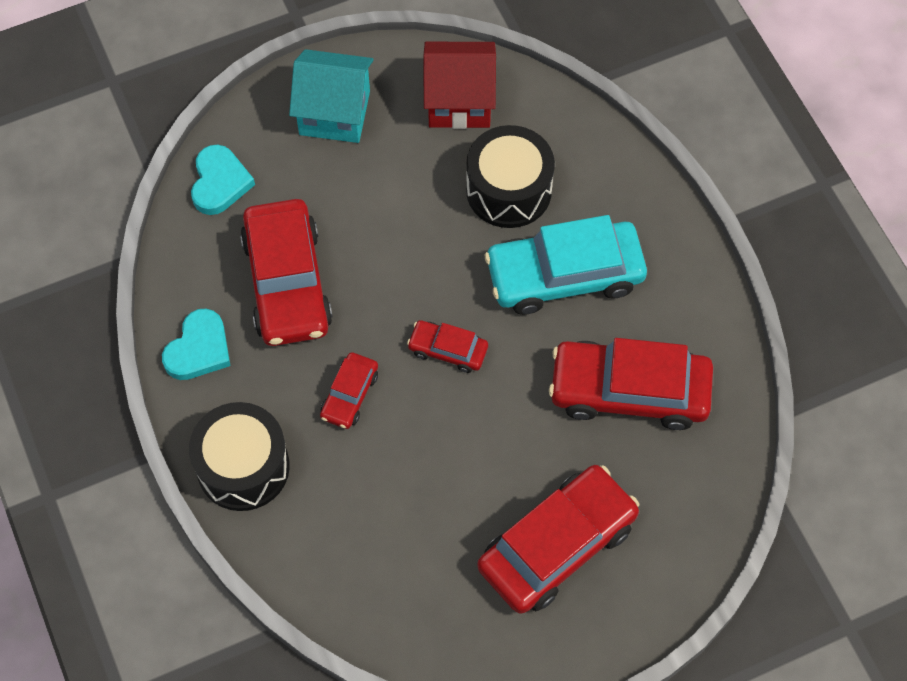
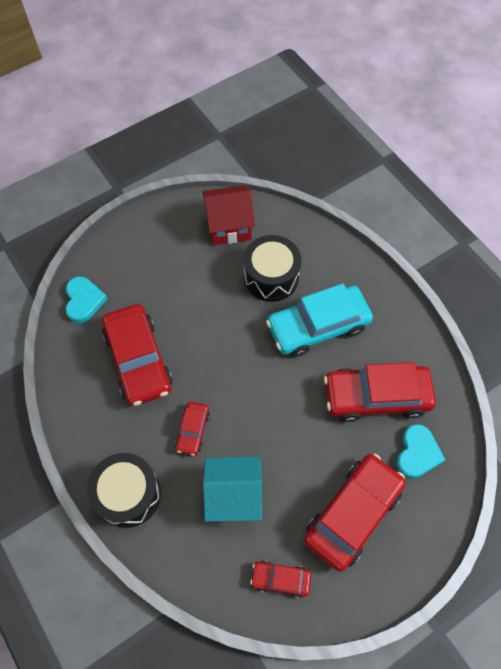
camera: 10 degrees left, 0 degrees up
(199, 349) = (86, 415): turquoise heart -> turquoise heart (417, 453)
(334, 113) = (151, 245): turquoise house -> turquoise house (233, 495)
(448, 350) = (252, 388): red car -> red car (280, 579)

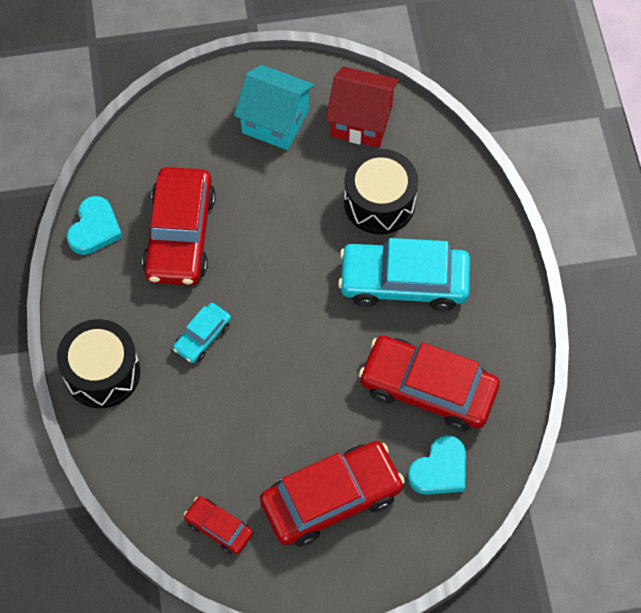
camera: 25 degrees right, 0 degrees up
(84, 301) = (151, 142): turquoise heart -> turquoise heart (94, 228)
(193, 430) = (202, 336): red car -> turquoise car
(233, 495) = (212, 423): turquoise house -> turquoise house (275, 121)

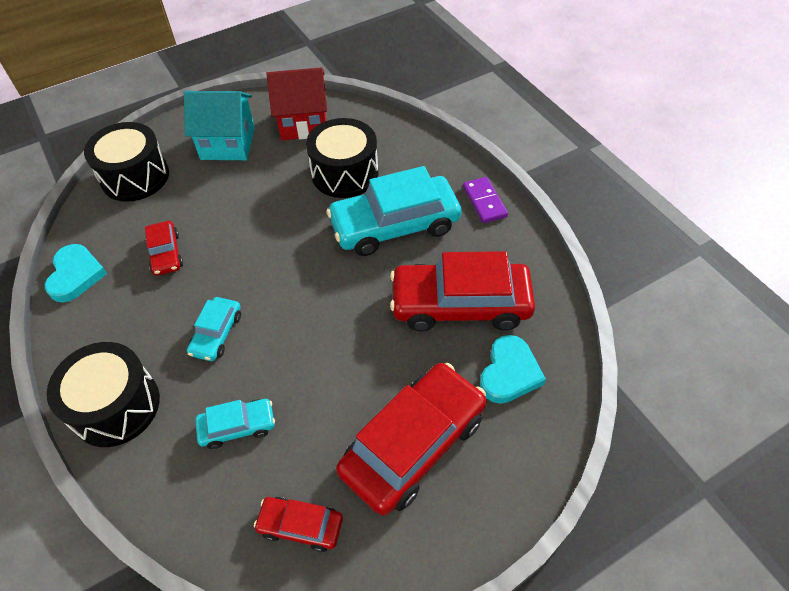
camera: 20 degrees left, 10 degrees down
(173, 131) = (135, 177): none -> black drum
(180, 235) = (166, 253): red car -> red car, size x0.49
(195, 429) = (237, 427): none -> turquoise car
(503, 288) = (484, 202): none -> purple domino

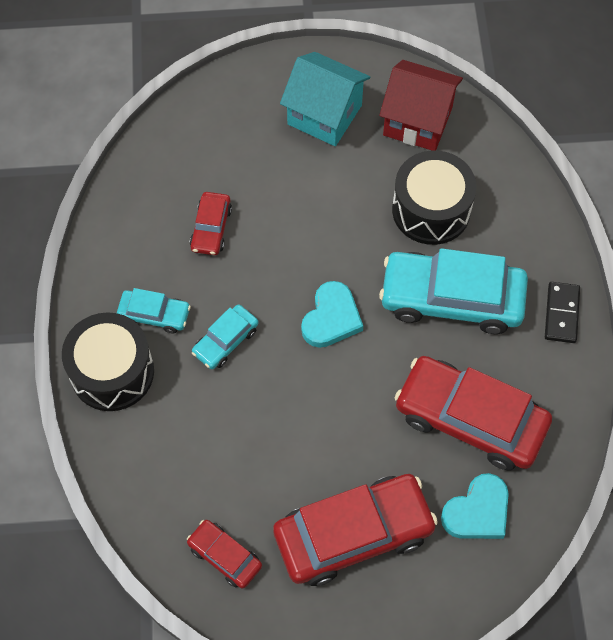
camera: 25 degrees right, 10 degrees up
(76, 275) = (119, 215): turquoise heart -> turquoise heart (331, 318)
(135, 177) = (213, 117): black drum -> none
(237, 427) = (208, 443): turquoise car -> turquoise car (154, 315)
(484, 202) = (561, 314): purple domino -> black domino

